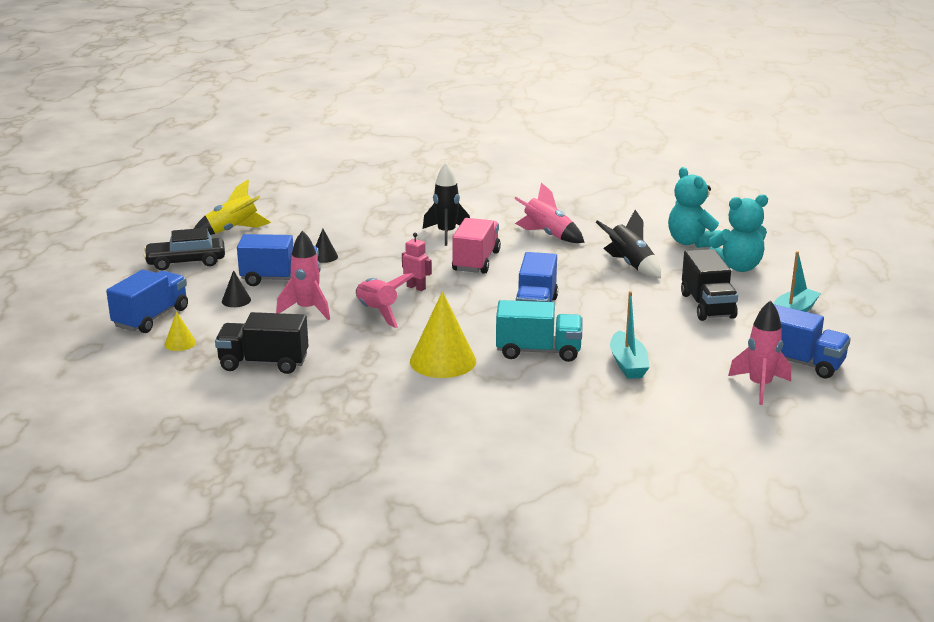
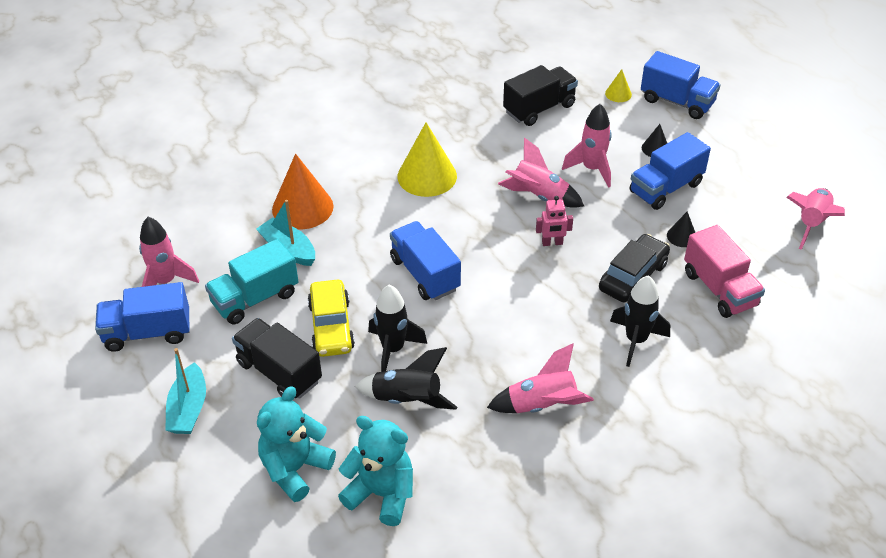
camera: 140 degrees right, 20 degrees up
(151, 318) = (677, 101): blue truck -> blue truck turned 45 degrees counterclockwise
(186, 262) = (766, 164): black car -> black car (633, 276)
(233, 230) = (811, 223): yellow rocket -> pink rocket
(476, 261) = (552, 312): pink truck -> pink truck (719, 289)
(538, 351) = (369, 225): turquoise truck -> turquoise truck (255, 298)
(582, 386) = (302, 208): none -> orange cone
(611, 286) = (393, 349): none -> black rocket
(643, 311) = (331, 326): none -> yellow car

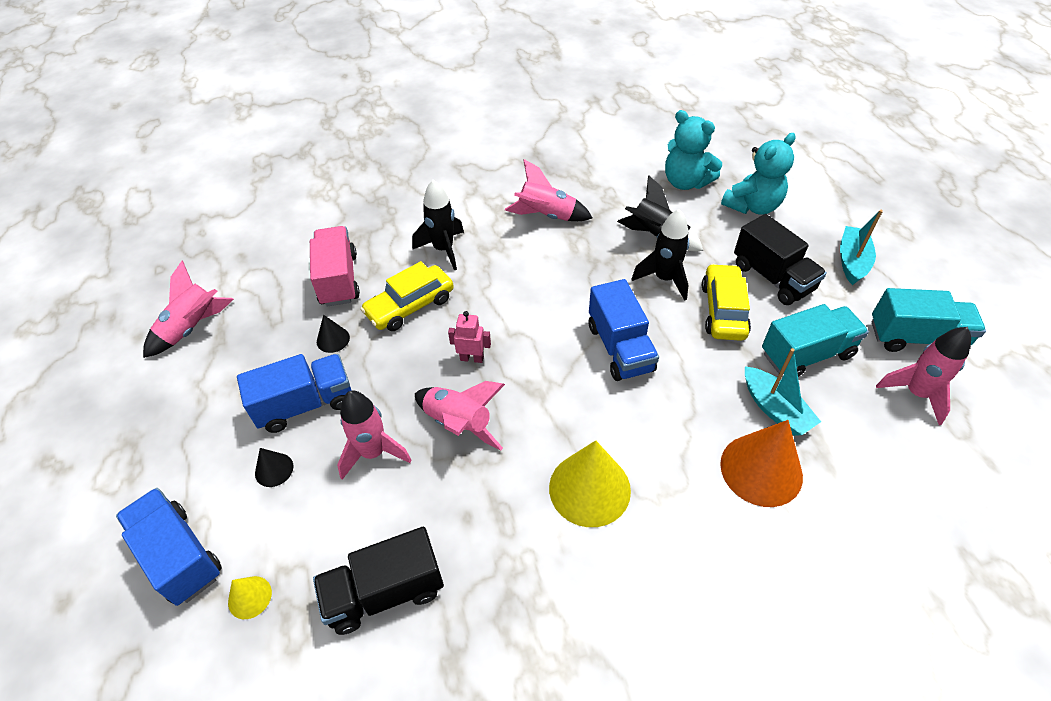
camera: 165 degrees left, 5 degrees up
(147, 333) = (916, 337): blue truck -> turquoise truck
(633, 276) = (410, 306): black car -> yellow car

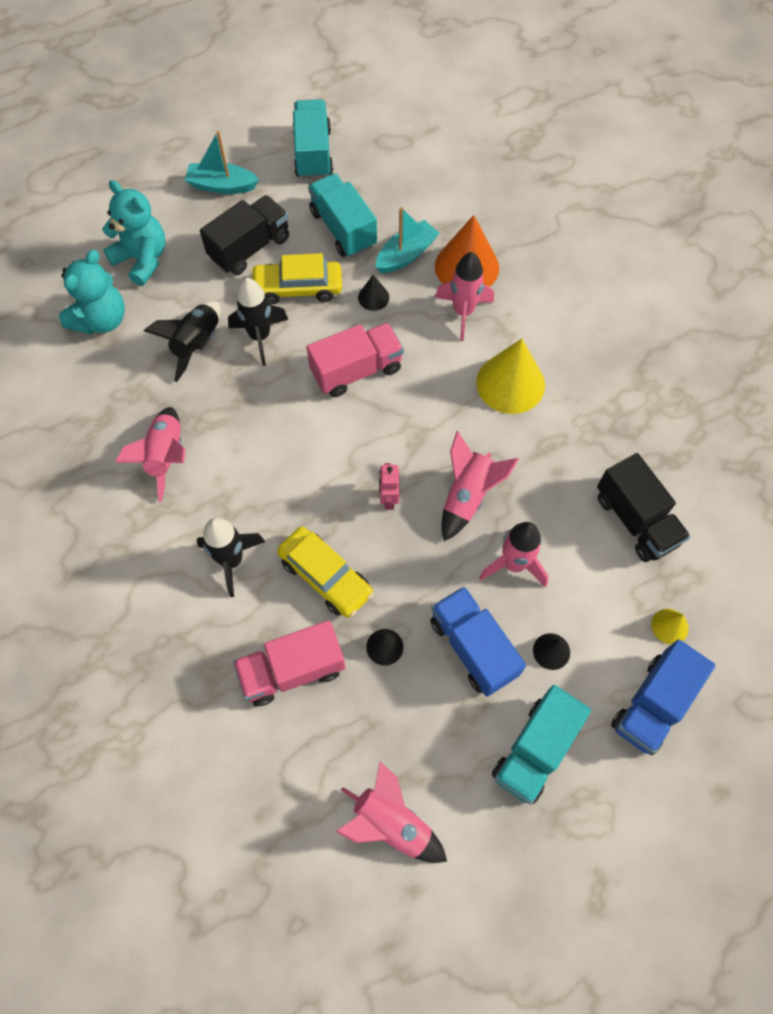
camera: 100 degrees left, 15 degrees up
(193, 438) = (535, 750): none -> turquoise truck
(620, 348) = (356, 370): blue truck -> pink truck
(712, 372) = (373, 297): none -> black cone
(916, 393) = (374, 162): pink rocket -> pink rocket (463, 312)

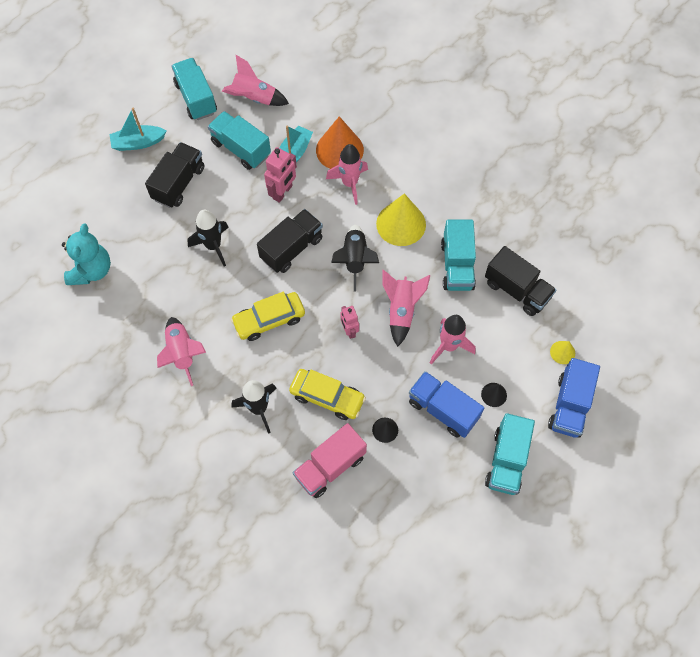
camera: 20 degrees left, 0 degrees up
(142, 259) = (102, 216): turquoise teddy bear -> none
(197, 344) = (170, 266): black rocket -> black rocket (355, 260)
(298, 288) = (226, 202): yellow car -> yellow car (269, 320)
(356, 370) = (291, 248): pink truck -> black truck
(373, 297) = (282, 192): black cone -> pink robot
(391, 823) = (433, 539): pink rocket -> pink rocket (254, 98)
(565, 461) = (457, 265): none -> turquoise truck

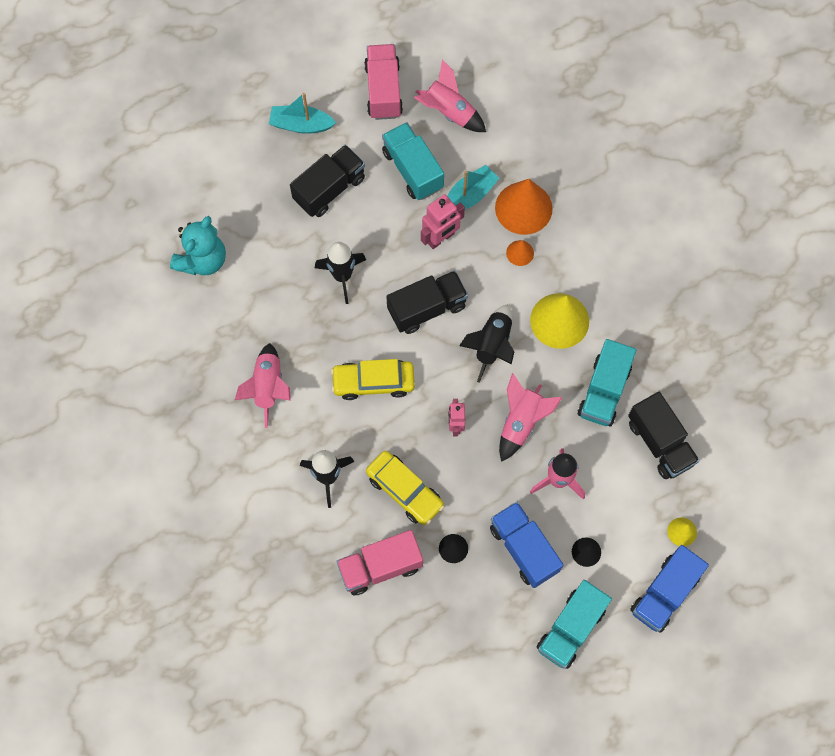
camera: 20 degrees right, 5 degrees up
(196, 98) = (383, 90): turquoise truck -> pink truck
(349, 183) = (520, 253): pink rocket -> orange cone

